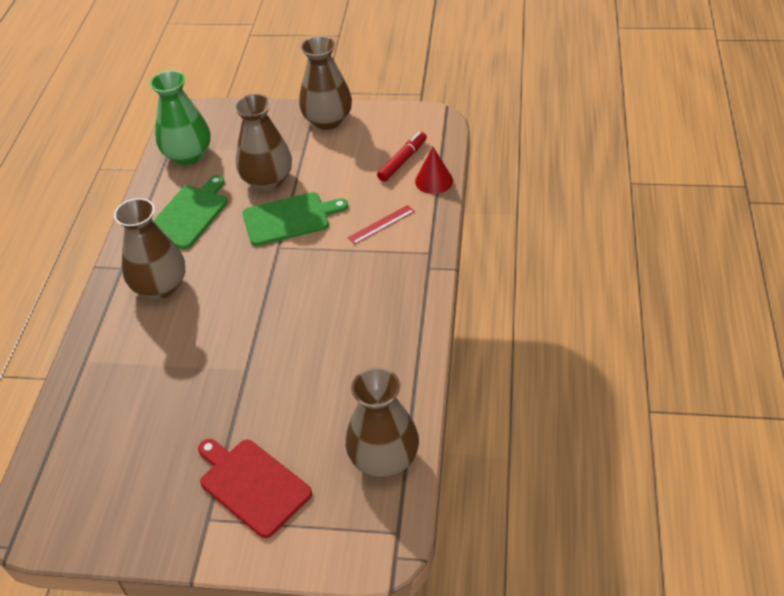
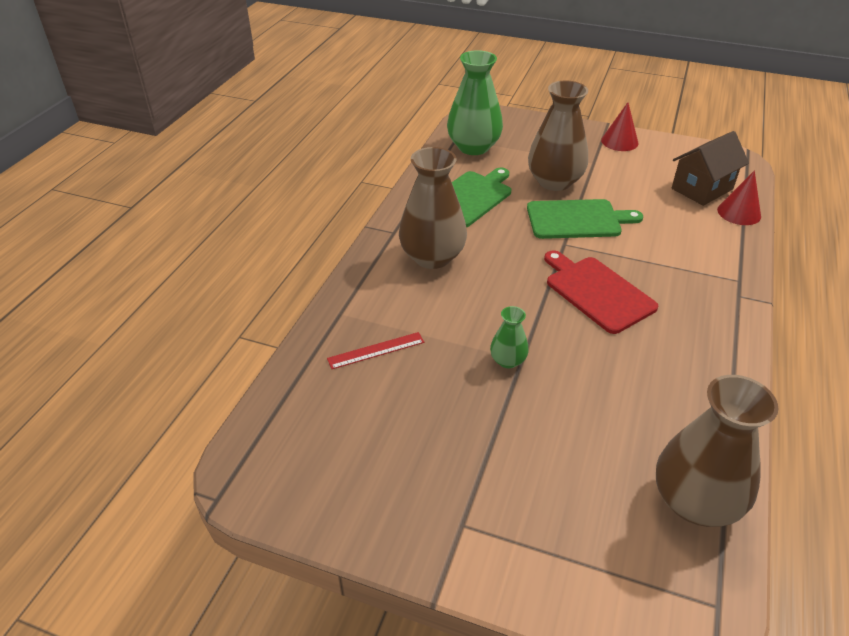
camera: 10 degrees right, 5 degrees down
(234, 373) = (508, 360): none -> green vase
(252, 485) = (522, 494): red cutting board -> red cutting board (597, 292)
(328, 120) = (619, 141): brown vase -> red cone
(381, 224) = (680, 243): red ruler -> red ruler (376, 350)
(402, 161) = (702, 189): red marker -> brown house

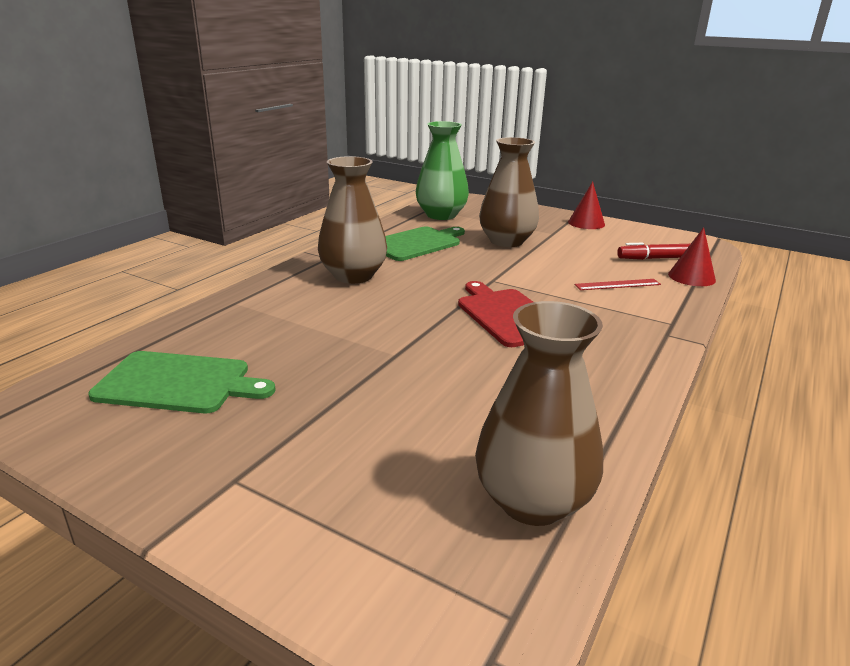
camera: 10 degrees right, 15 degrees down
(376, 350) = (249, 331): red ruler -> red ruler (617, 285)
(508, 360) = (380, 353): green vase -> none
(577, 219) = (515, 266): green cutting board -> green cutting board (178, 383)
(702, 189) = (657, 258): brown house -> red marker

